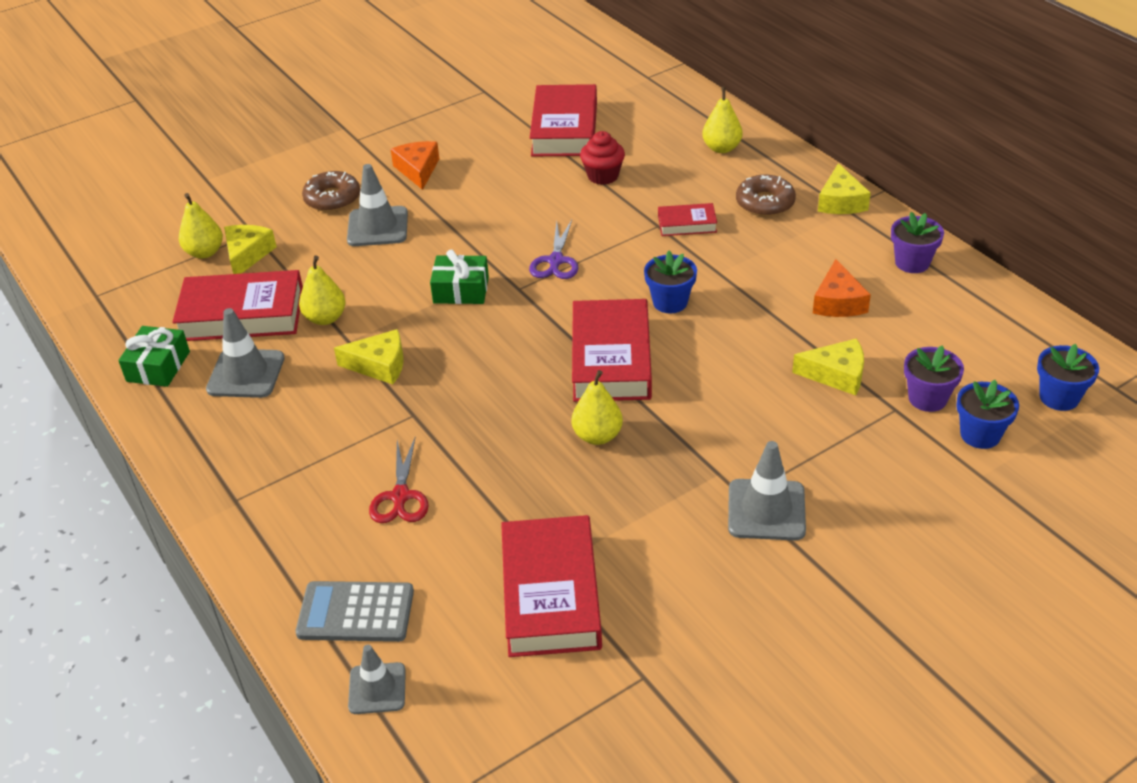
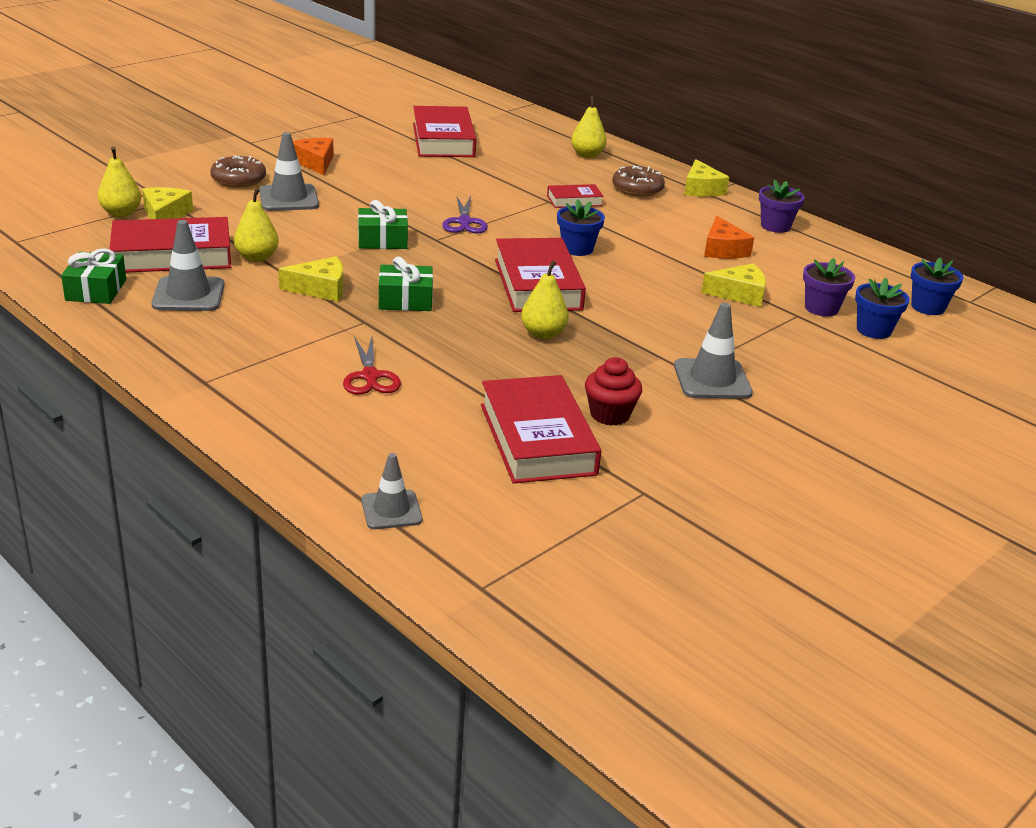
camera: 15 degrees left, 10 degrees down
(355, 613) = (352, 457): grey calculator -> none
(463, 382) = (405, 300): none -> green gift
(603, 176) = (488, 170): red cupcake -> red cupcake (610, 414)

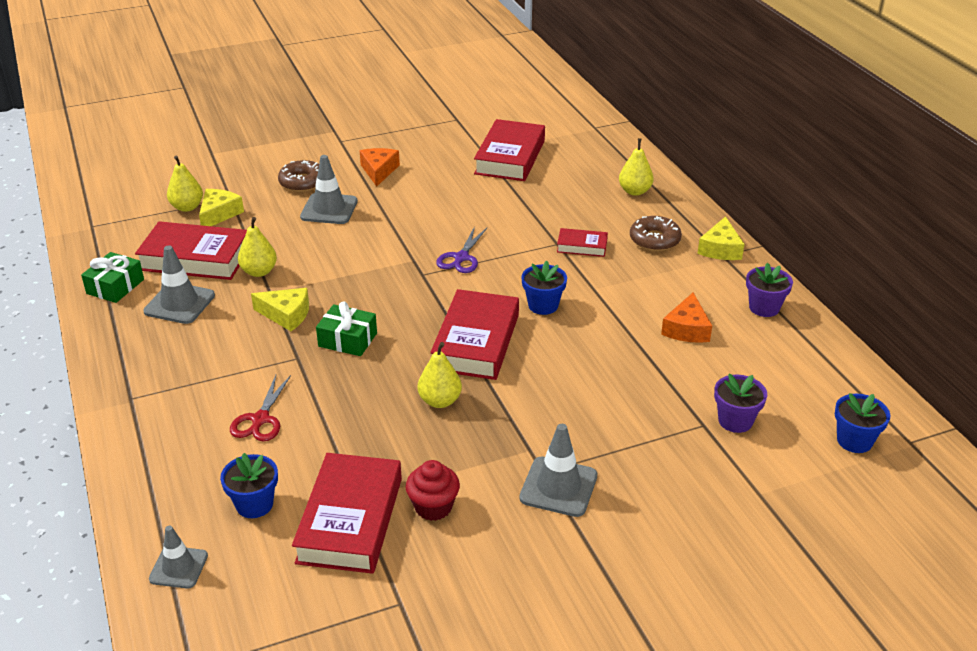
camera: 25 degrees right, 5 degrees up
(382, 240) = (375, 268): green gift -> none
(739, 294) = (662, 387): yellow cheese -> none
(873, 330) = (771, 459): blue flower pot -> blue flower pot (254, 504)

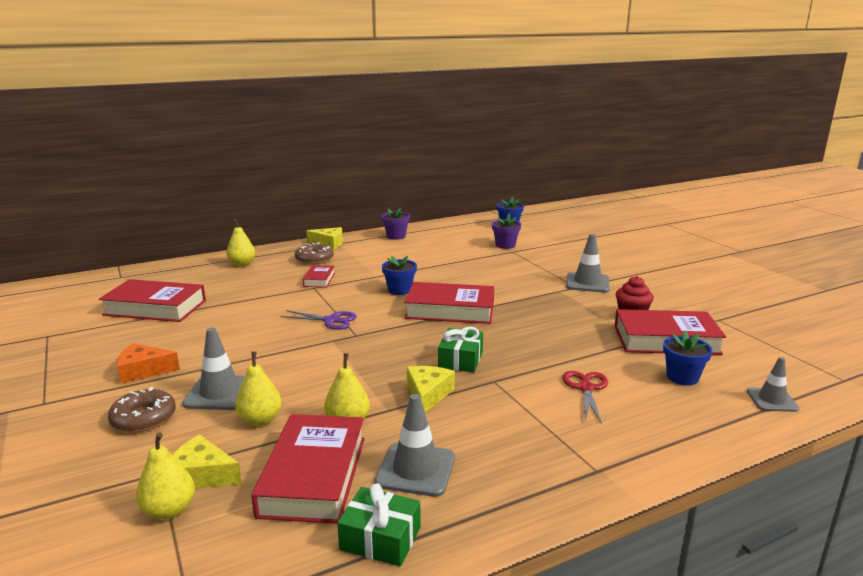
camera: 95 degrees left, 15 degrees down
(260, 420) = (586, 388): red scissors -> red scissors turned 90 degrees counterclockwise
(440, 401) = (525, 319): yellow pear -> yellow pear (260, 420)
(687, 329) = (421, 253): orange cheese -> none

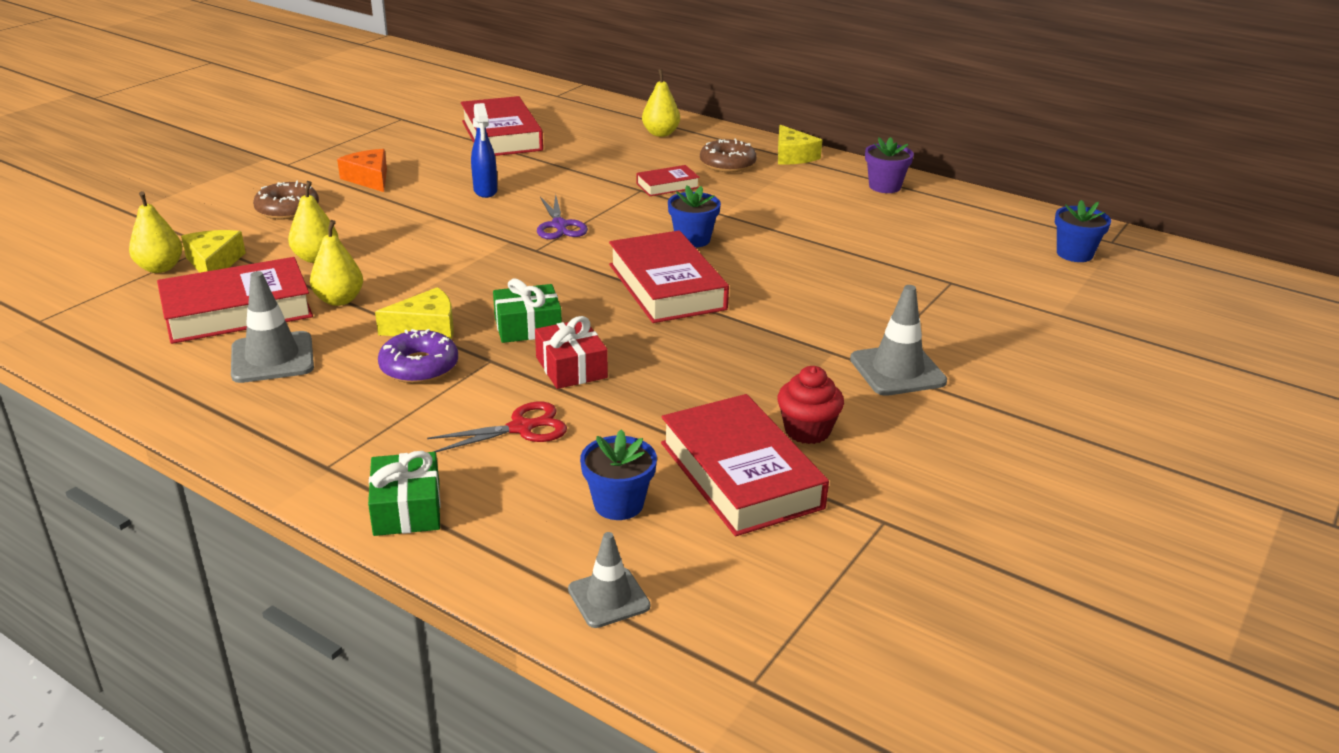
camera: 60 degrees right, 10 degrees up
(220, 393) = (353, 224): grey traffic cone -> none
(241, 332) = (485, 191): none -> blue spray bottle
(380, 538) = (157, 368): green gift -> green gift (407, 509)
(482, 408) = (419, 367): none -> purple donut
(505, 245) = (971, 271): purple flower pot -> none
(524, 357) = (571, 367): none -> red gift

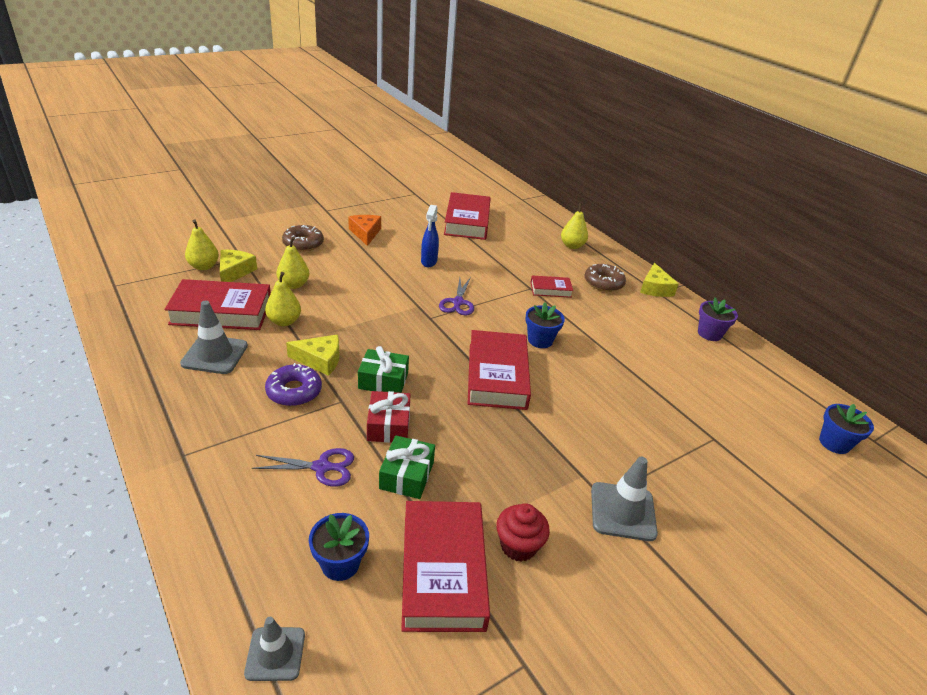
camera: 20 degrees right, 5 degrees up
(407, 509) = (204, 511): green gift -> green gift (407, 475)
(521, 428) = (322, 467): red scissors -> purple scissors

